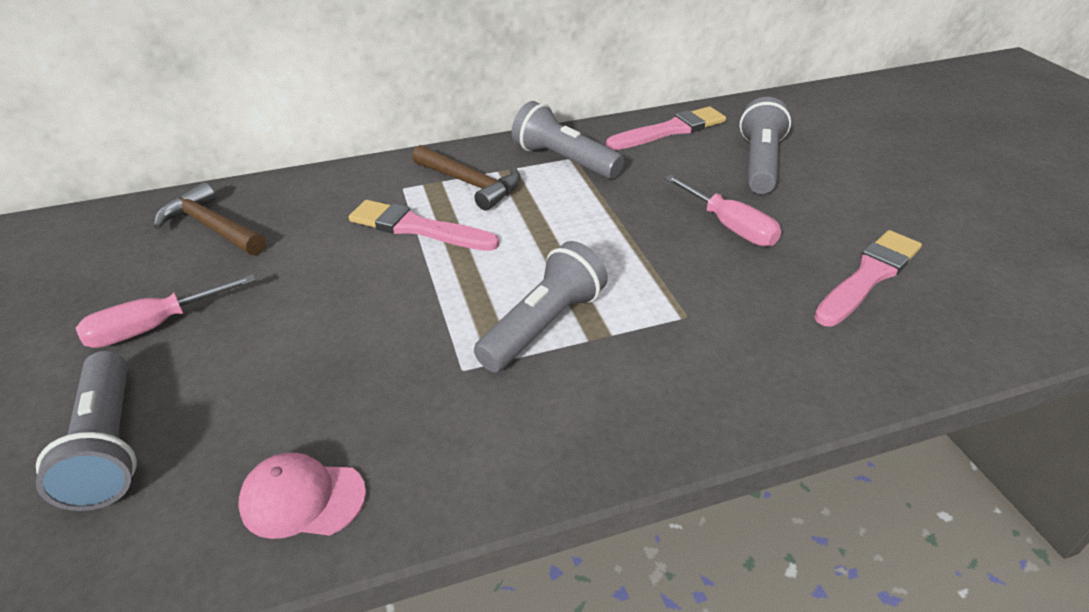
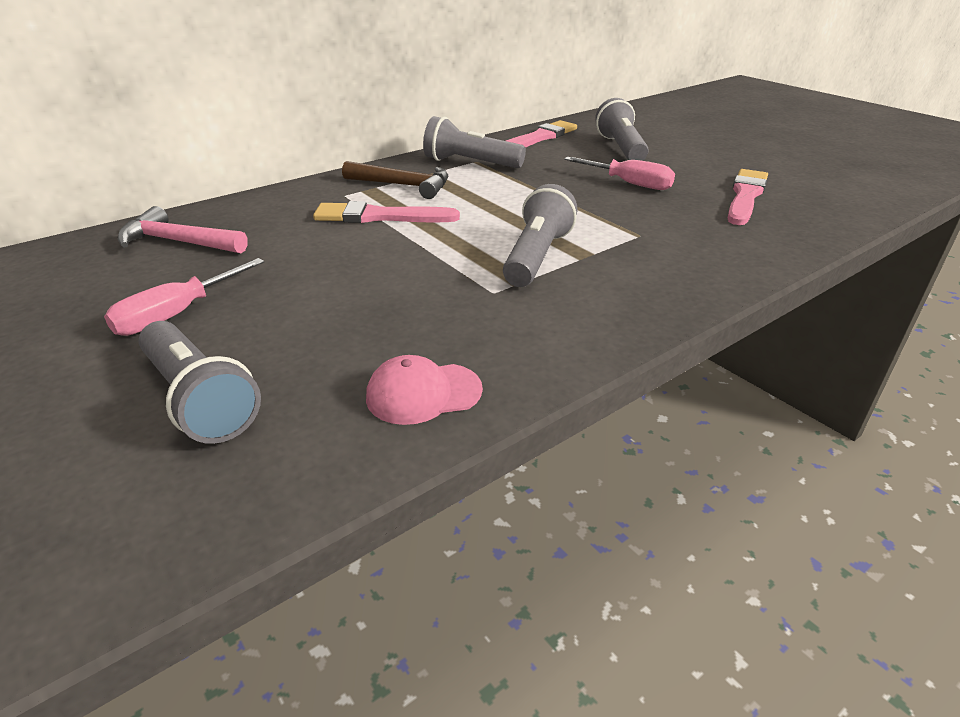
camera: 20 degrees left, 5 degrees down
(211, 227) = (178, 242): brown hammer -> pink hammer

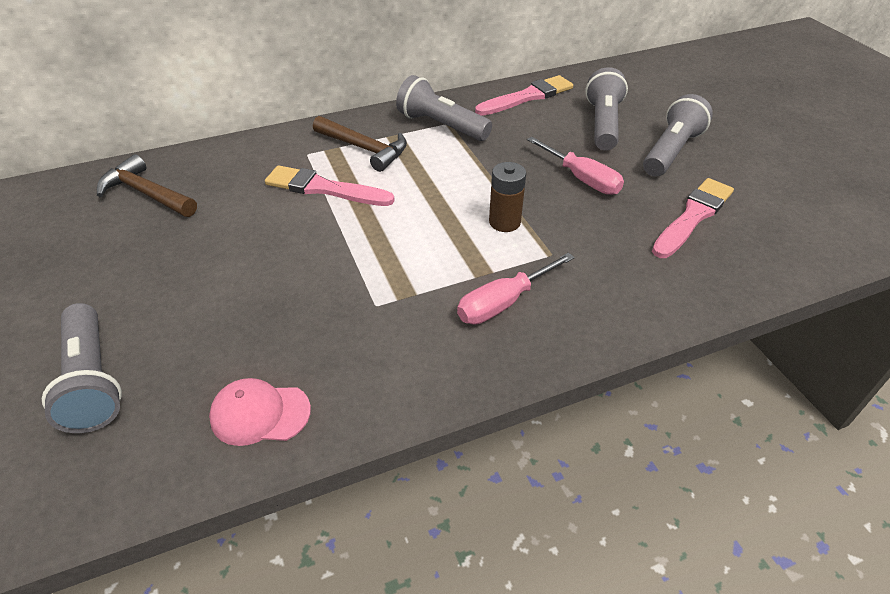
camera: 15 degrees right, 10 degrees up
(177, 314) = (113, 281): pink screwdriver -> pink screwdriver (504, 302)
(178, 242) = (146, 193): pink hammer -> brown hammer
(537, 256) = (438, 266): grey flashlight -> grey flashlight (671, 151)
(579, 219) = (504, 222): none -> brown battery

